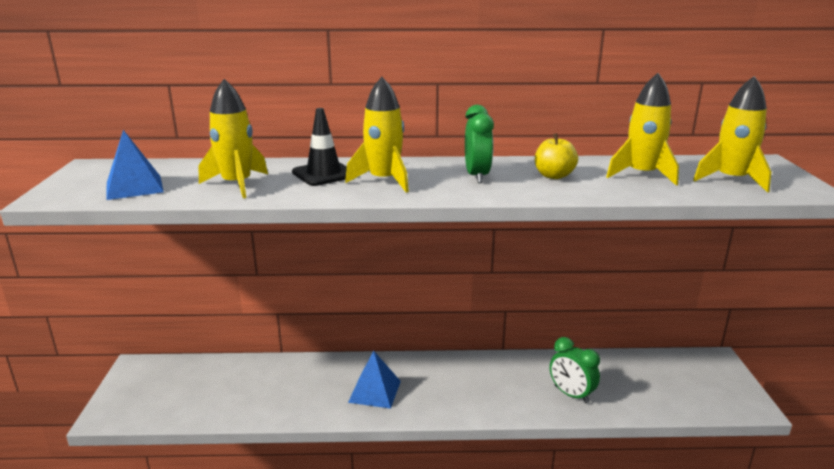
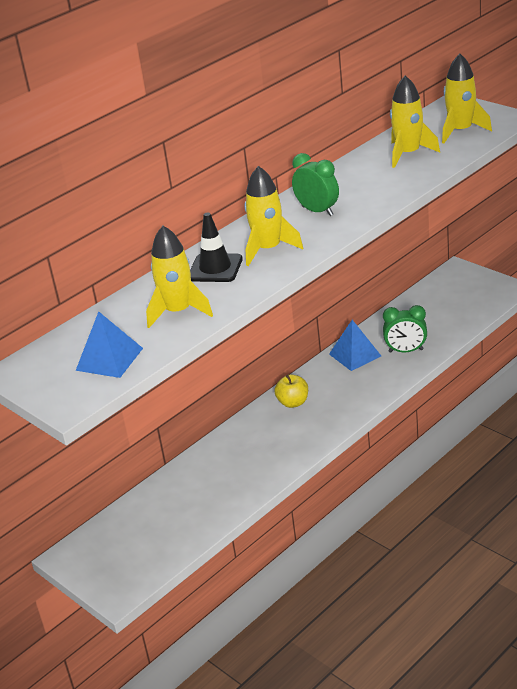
camera: 40 degrees left, 10 degrees up
(375, 391) = (283, 437): blue pyramid -> blue pyramid (355, 355)
(554, 176) = (361, 184): yellow apple -> yellow apple (293, 402)

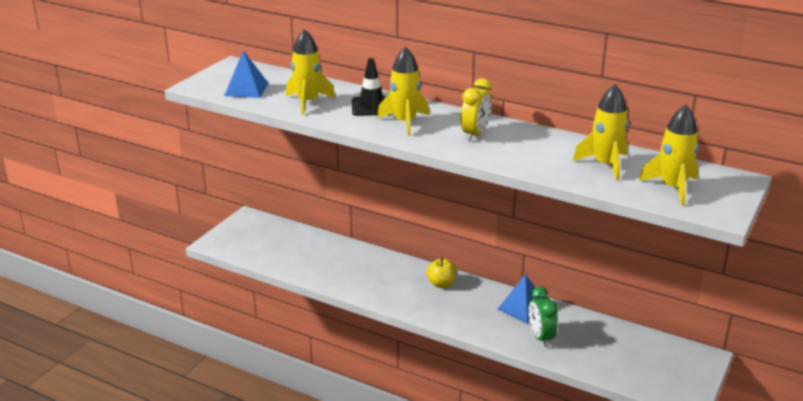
camera: 70 degrees right, 5 degrees down
(317, 211) = (475, 134): green clock -> yellow clock

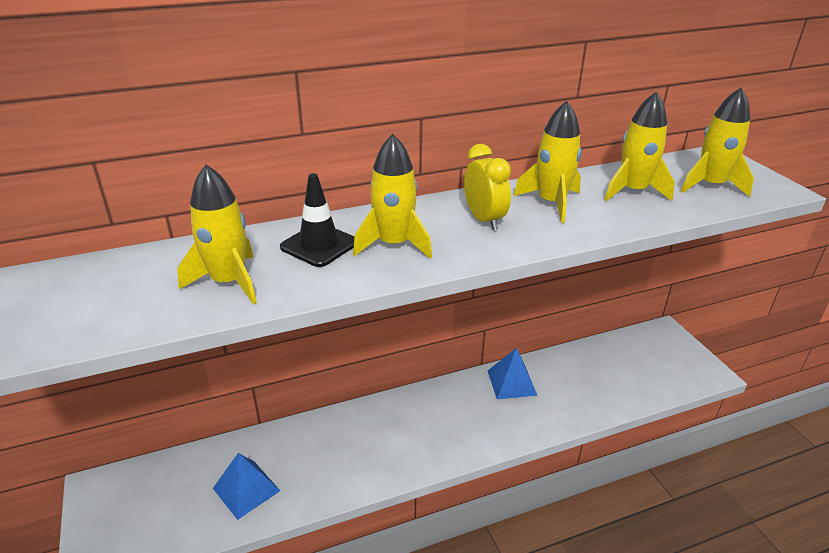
camera: 50 degrees left, 5 degrees up
(246, 89) = (97, 311): blue pyramid -> blue pyramid (246, 489)
(441, 284) = (419, 410): yellow apple -> none
(534, 145) = (551, 203): none -> yellow rocket
(540, 337) = (565, 400): green clock -> none

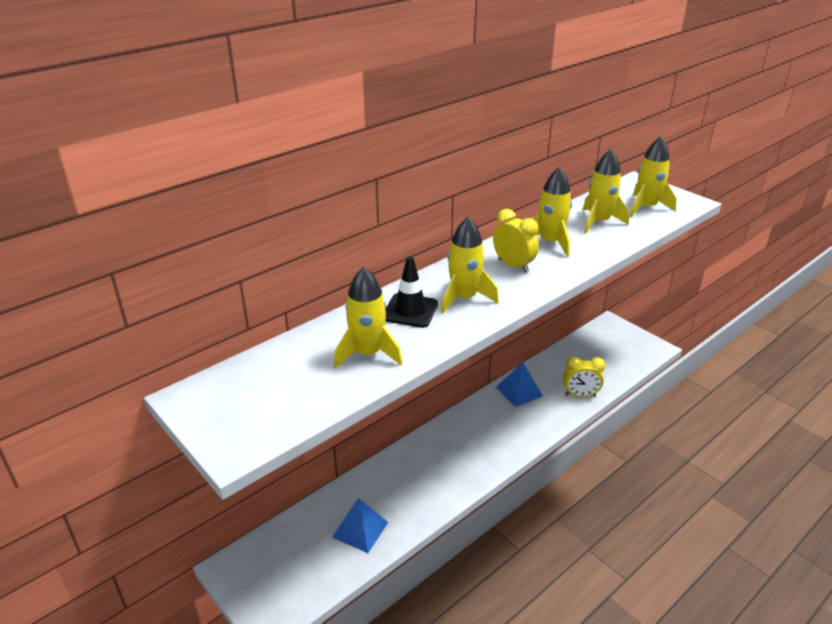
camera: 20 degrees left, 0 degrees up
(584, 406) = (580, 395): none -> yellow clock

